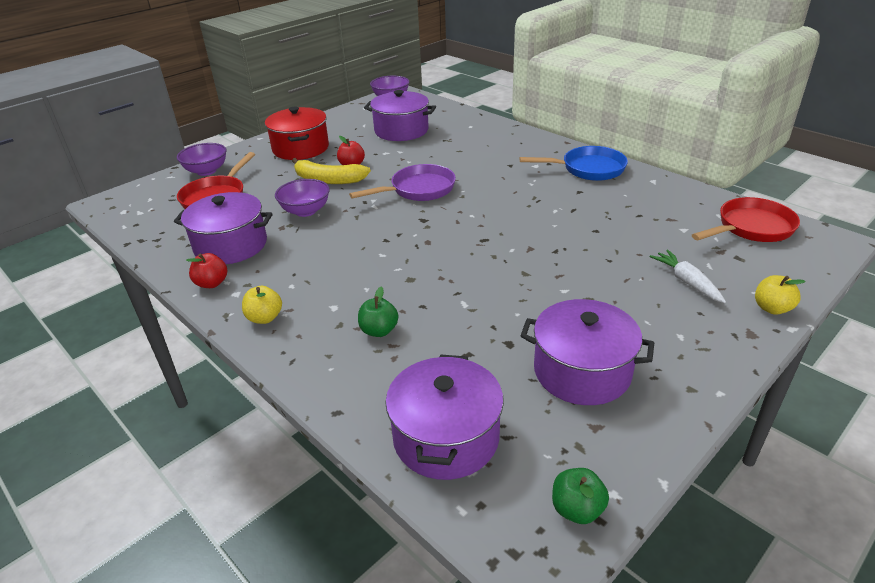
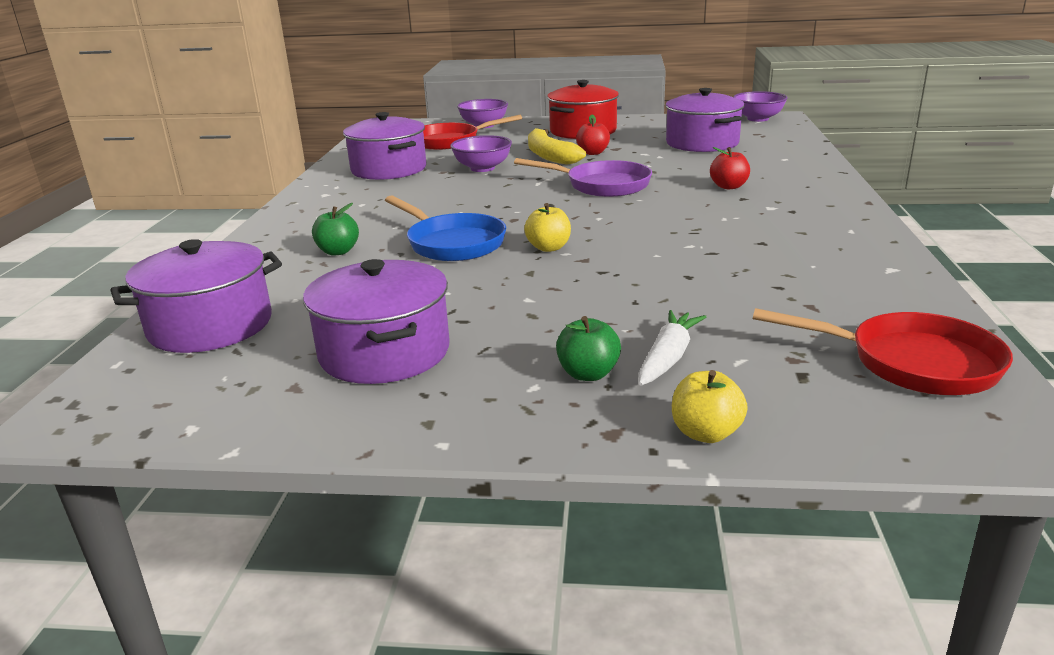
camera: 50 degrees right, 10 degrees down
(212, 283) = (328, 184): red apple -> red apple (729, 186)
(265, 318) = (304, 213): yellow apple -> yellow apple (549, 248)
(577, 509) = (153, 416): green apple -> green apple (588, 374)
(588, 169) = (828, 230): blue pan -> blue pan (452, 243)

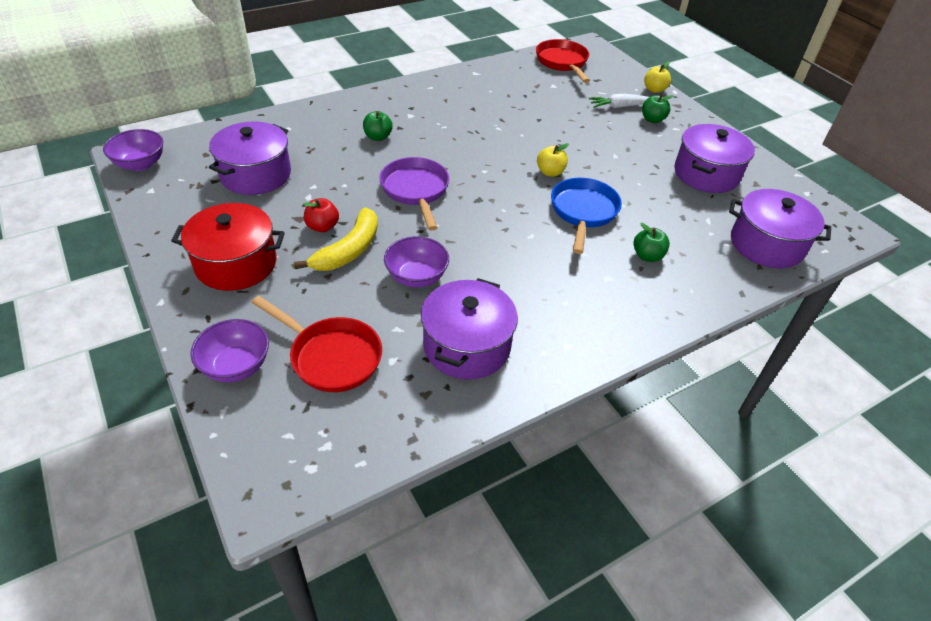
camera: 130 degrees left, 20 degrees up
(729, 186) = (378, 137): red apple -> green apple

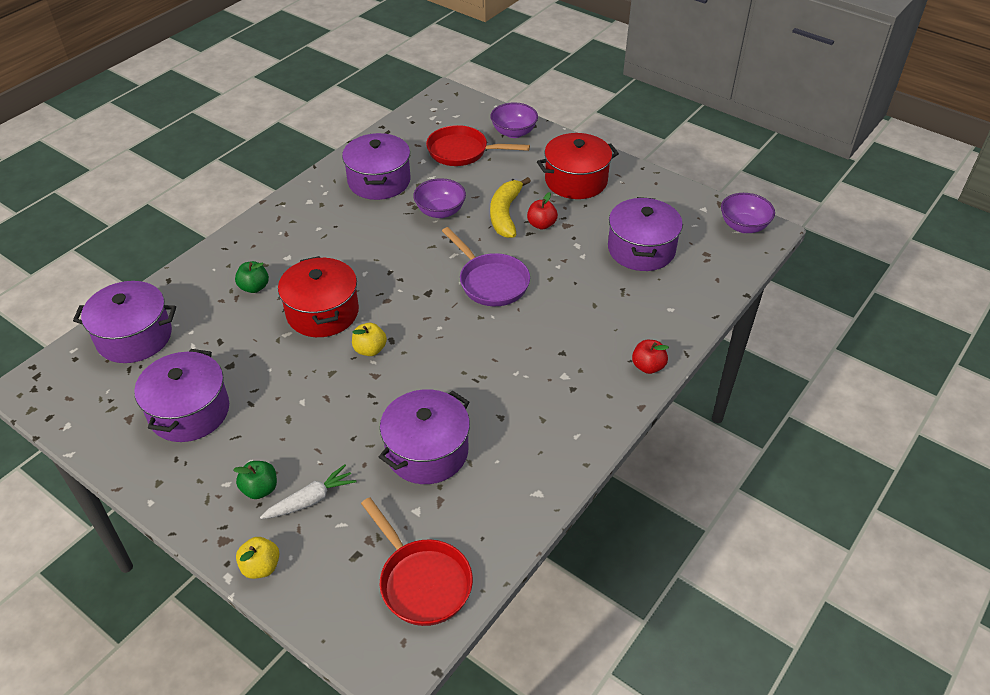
camera: 160 degrees right, 0 degrees up
(346, 103) = (648, 366): none -> red apple
(378, 137) = (573, 331): green apple -> none
(533, 106) = (427, 451): none -> purple pot
(583, 212) = (322, 312): blue pan -> red pot

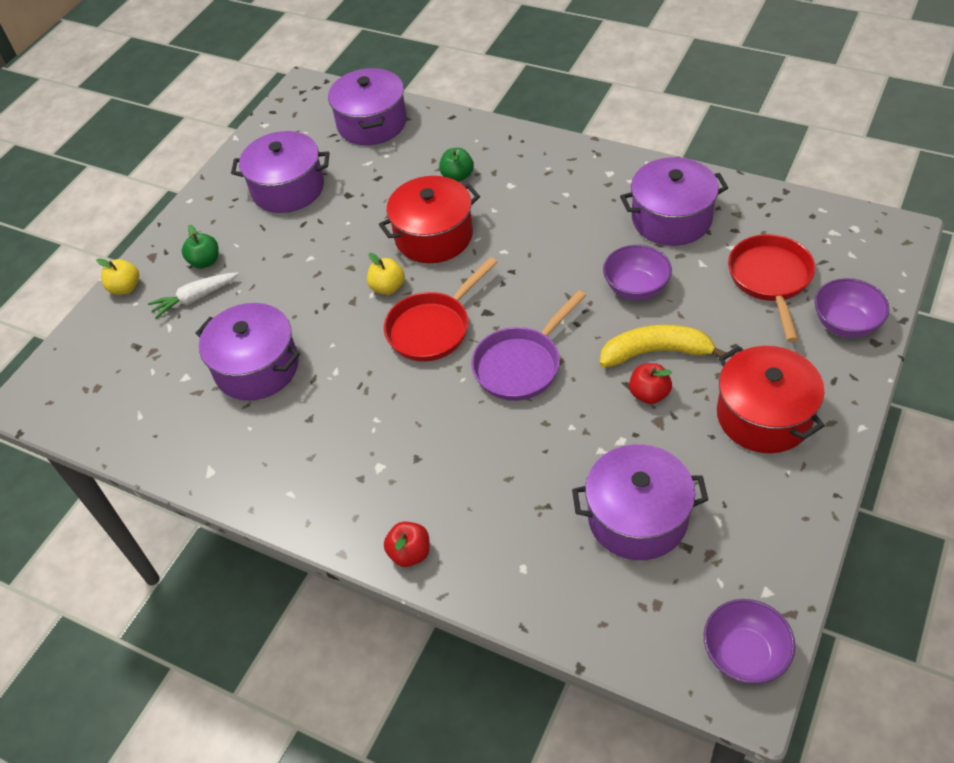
camera: 85 degrees right, 5 degrees up
(311, 500) = (195, 298): white carrot -> white carrot turned 105 degrees clockwise
(422, 581) = (108, 400): red pan -> red pan (433, 328)

